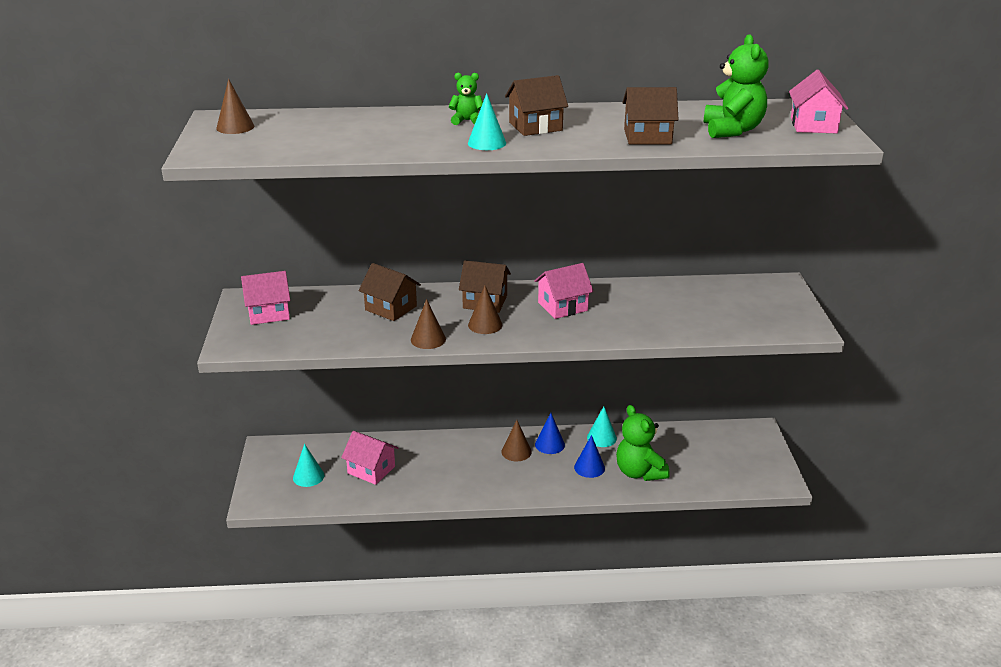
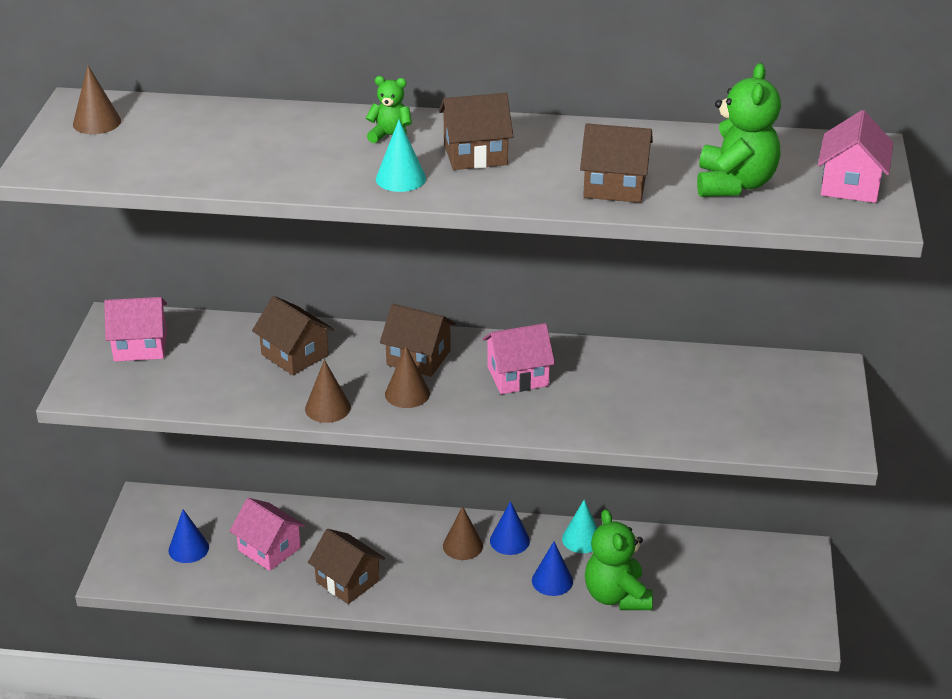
camera: 10 degrees right, 5 degrees up
(308, 476) = (188, 548): turquoise cone -> blue cone
(437, 485) = (347, 581): none -> brown house

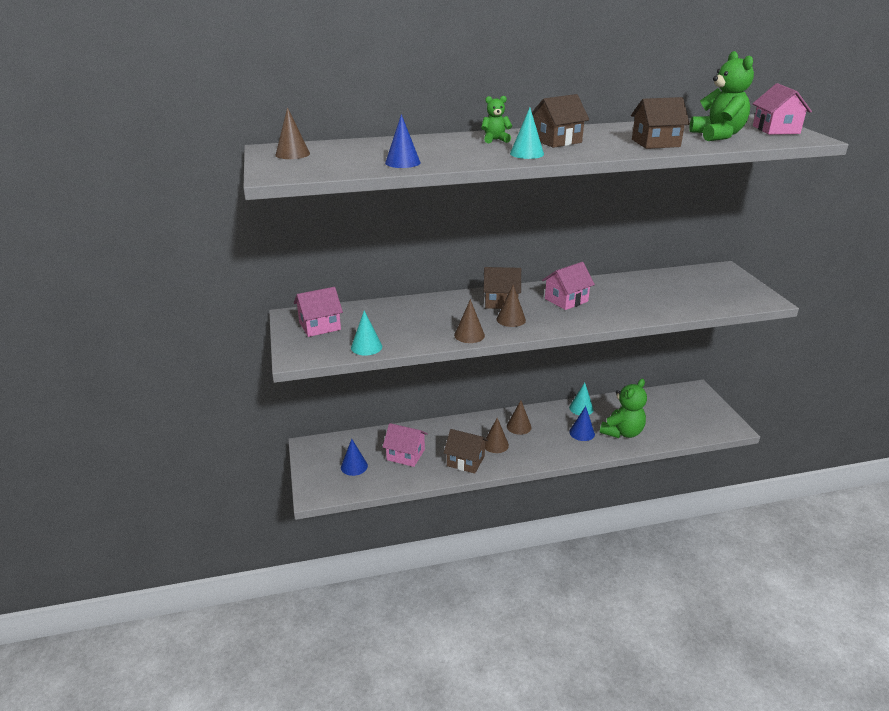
camera: 20 degrees left, 5 degrees down
(177, 396) = (366, 347): none -> turquoise cone
(295, 355) = (424, 313): brown house -> none
(408, 566) = (495, 444): none -> brown cone
(509, 540) = (543, 418): blue cone -> blue cone (402, 162)
(616, 596) = (622, 432): green teddy bear -> green teddy bear turned 105 degrees counterclockwise

